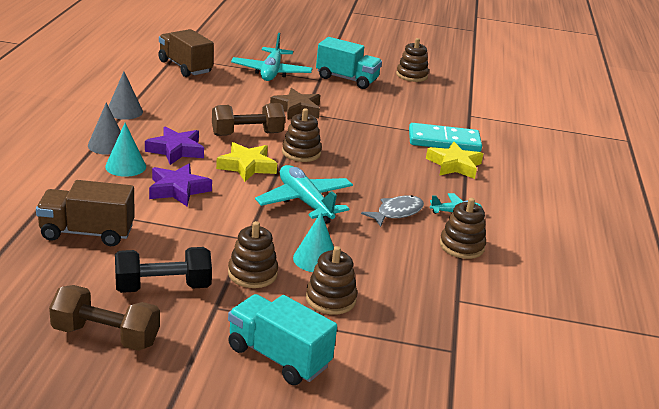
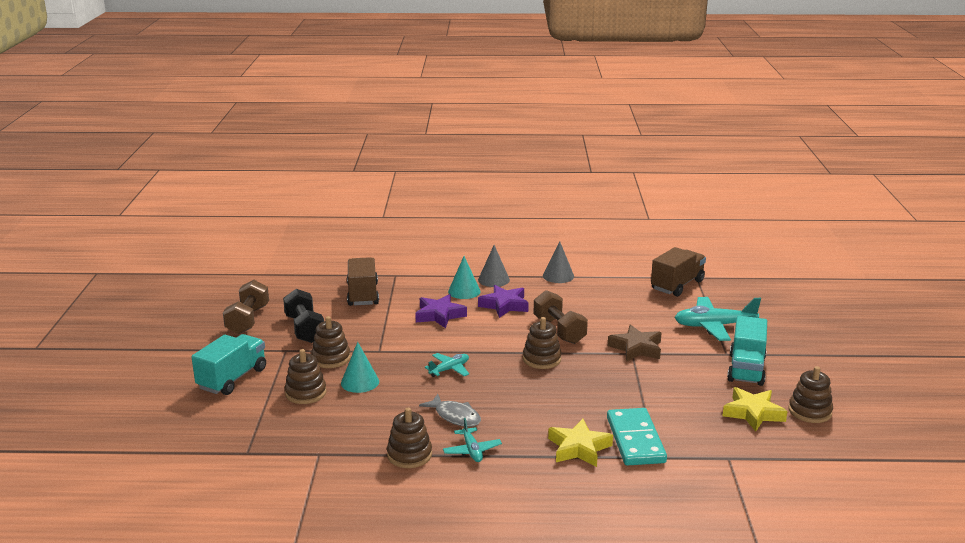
camera: 85 degrees right, 5 degrees down
(247, 166) = (497, 337): yellow star -> yellow star (753, 413)
(305, 202) = (449, 369): turquoise plane -> turquoise plane, size x0.55

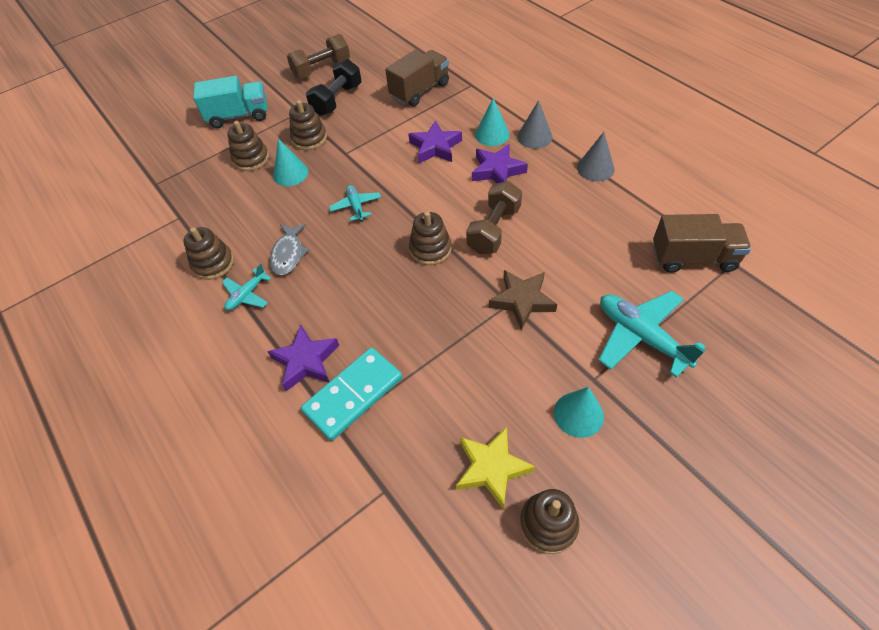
camera: 55 degrees right, 30 degrees up
(449, 369) = (356, 206): turquoise plane -> turquoise plane turned 120 degrees counterclockwise
(579, 448) = (306, 361): yellow star -> purple star
(746, 369) = (578, 414): turquoise truck -> turquoise cone

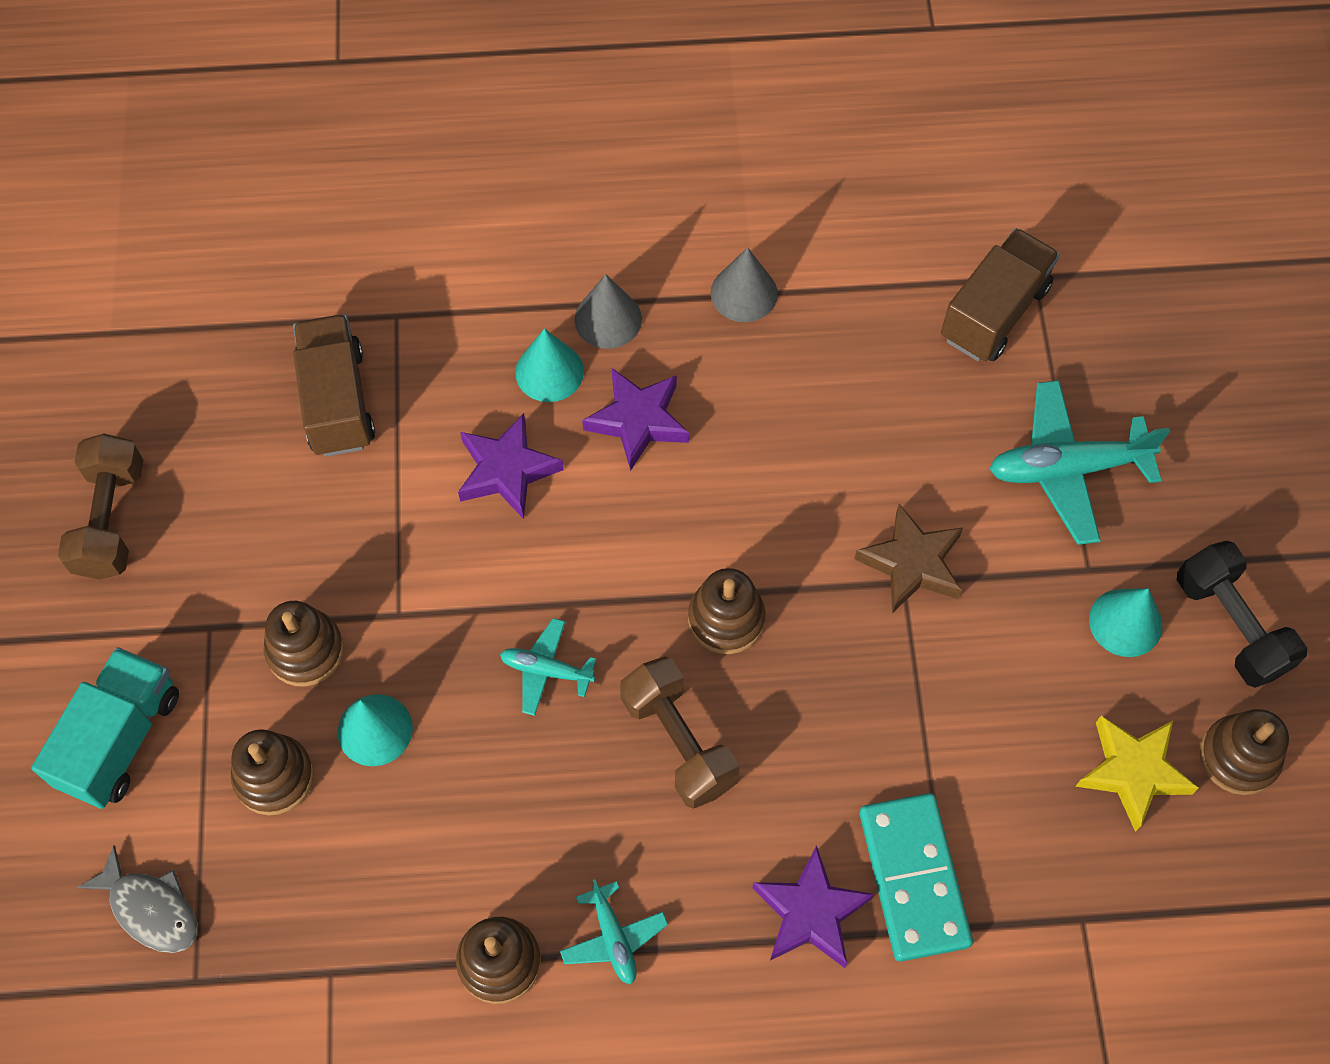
camera: 60 degrees left, 10 degrees up
(288, 254) = (572, 830): grey fish -> grey fish (151, 909)
(337, 100) = (235, 545): black dumbbell -> black dumbbell (1230, 625)
(494, 229) = (755, 509): brown dumbbell -> brown dumbbell (678, 742)

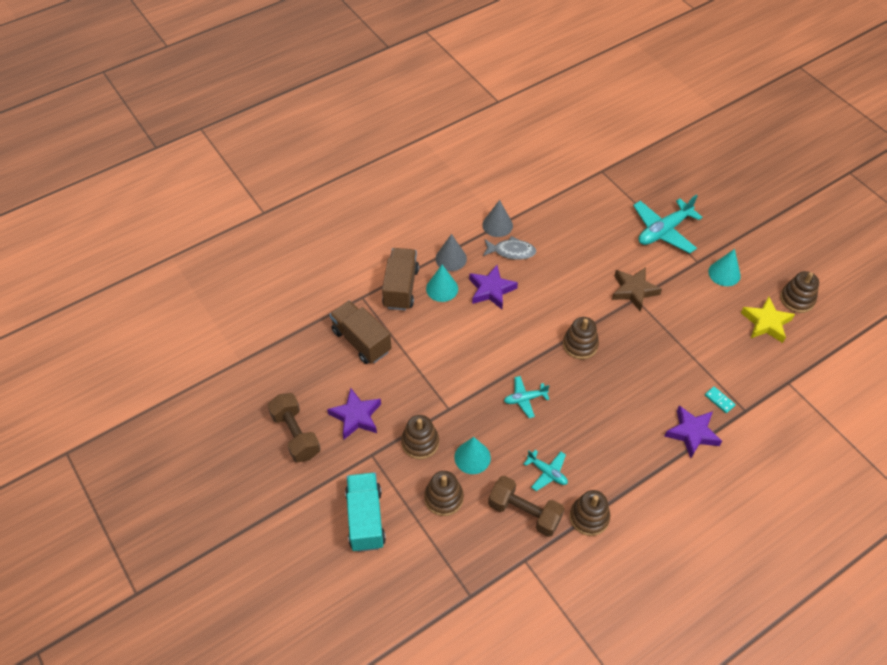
camera: 30 degrees left, 10 degrees down
(151, 909) = (430, 578): grey fish -> grey fish (511, 251)
(507, 470) = (452, 333): purple star -> purple star (356, 416)
(613, 938) = (626, 483): turquoise plane -> turquoise plane (547, 472)
(678, 742) = (596, 398): brown dumbbell -> brown dumbbell (524, 513)
(914, 878) = (719, 400): turquoise domino -> turquoise domino, size x0.40
(994, 312) = (596, 189): brown truck -> brown truck (401, 288)
(1230, 625) = (760, 256): black dumbbell -> none

